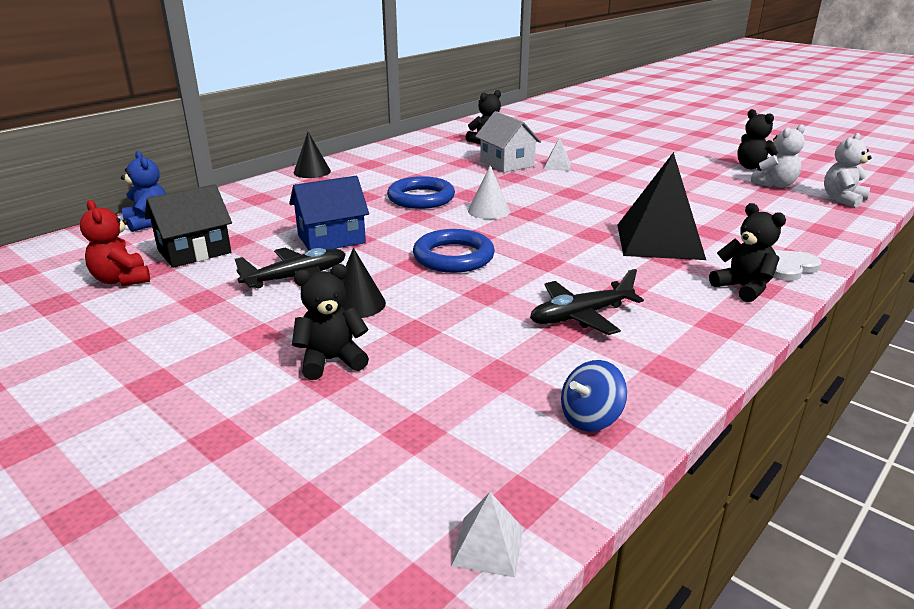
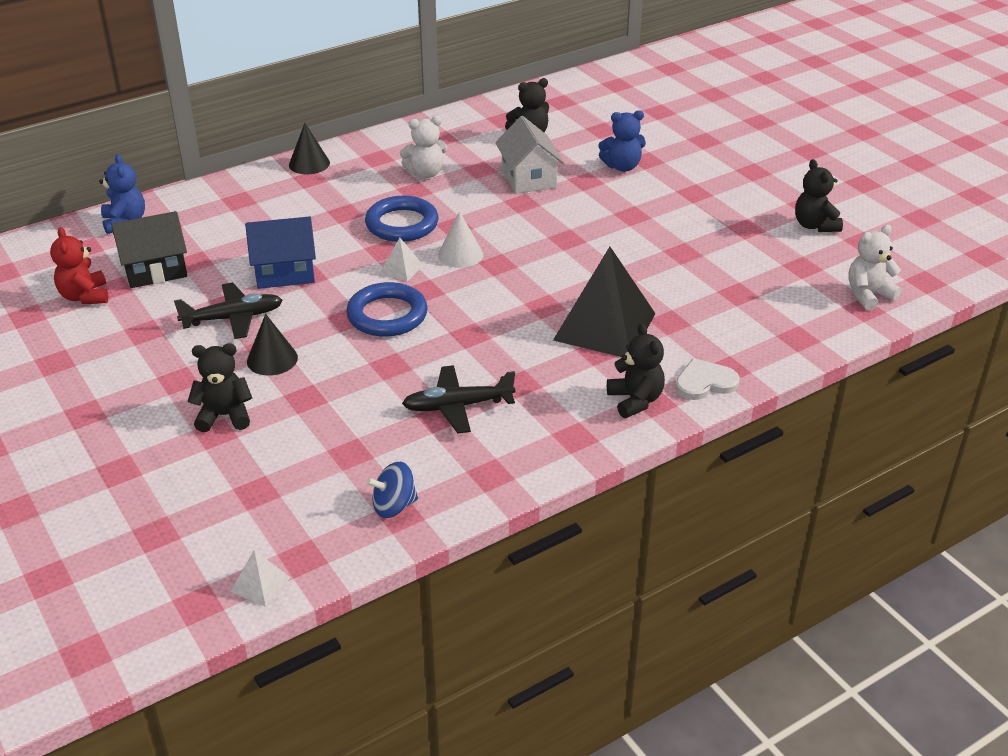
camera: 15 degrees right, 10 degrees up
(557, 166) = (583, 190): white pyramid -> white pyramid (401, 269)
(574, 152) = (622, 167): none -> blue teddy bear
(775, 185) = (812, 259): white teddy bear -> white teddy bear (426, 173)

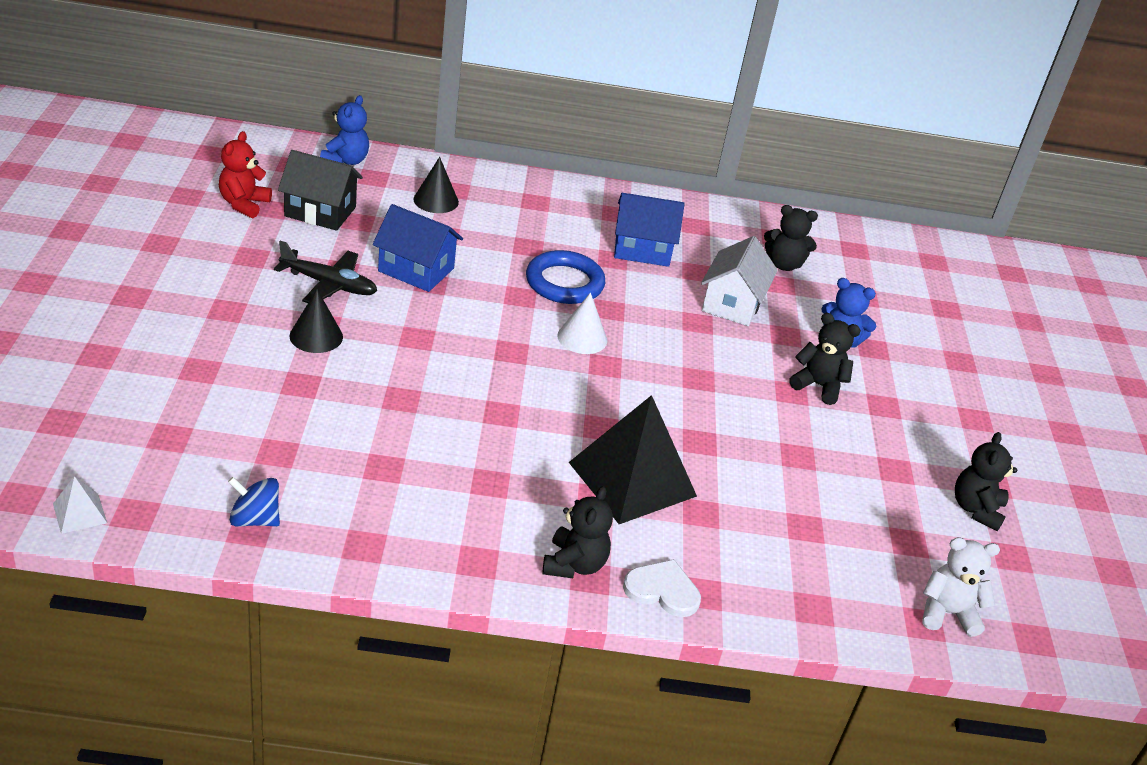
camera: 30 degrees right, 0 degrees up
(224, 416) = (223, 360): black teddy bear -> black teddy bear (818, 386)
(309, 164) = (550, 189): black cone -> black cone (436, 200)
(387, 315) = (453, 354): blue ring -> none
(401, 269) = (515, 321): white pyramid -> none
(426, 173) = (642, 249): white teddy bear -> blue house
(458, 406) = (412, 469): black plane -> none

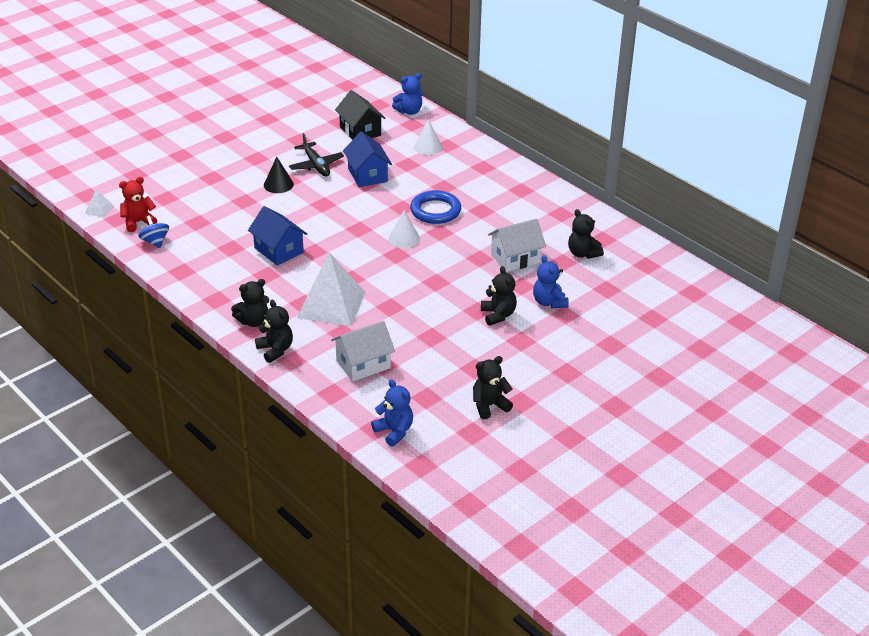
camera: 50 degrees right, 0 degrees up
(244, 204) = (328, 115): red teddy bear -> red teddy bear (138, 222)
(436, 200) = (428, 147): black cone -> white cone
(632, 479) = (331, 304): black pyramid -> white pyramid
(642, 249) = (507, 212): blue house -> blue house (279, 250)
(662, 590) = (275, 350): white heart -> black teddy bear
(786, 542) = (363, 364): none -> white house
(947, 613) = (394, 431): white teddy bear -> blue teddy bear

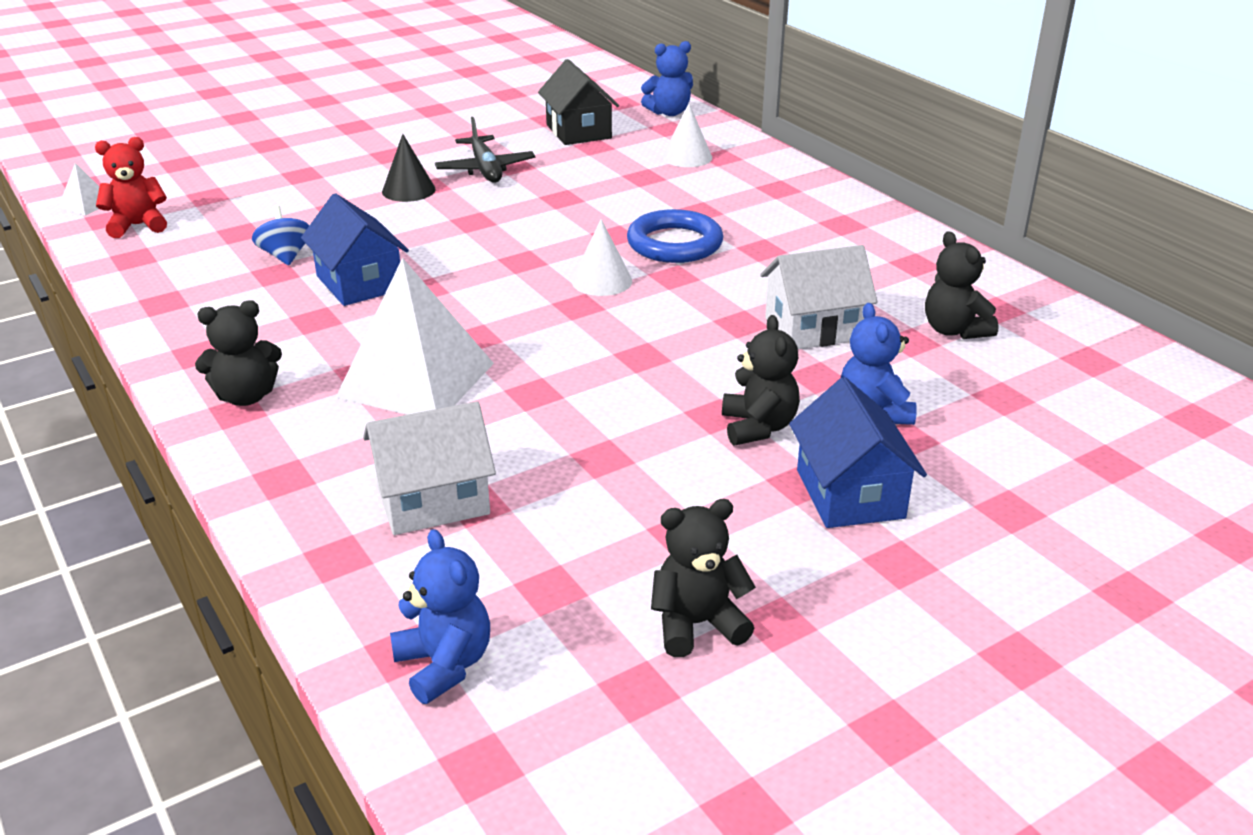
camera: 10 degrees right, 5 degrees down
(155, 242) = (147, 255): blue spinning top -> blue spinning top (286, 256)
(275, 350) = (260, 454): black teddy bear -> none
(367, 175) = (569, 187): blue house -> blue house (850, 494)

